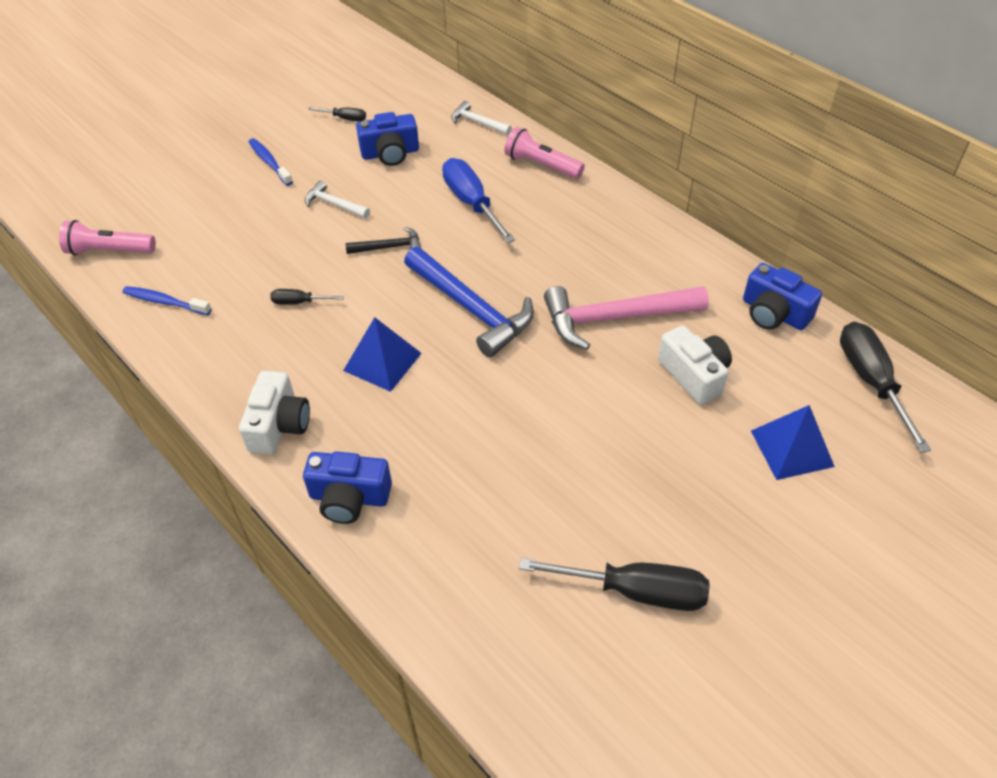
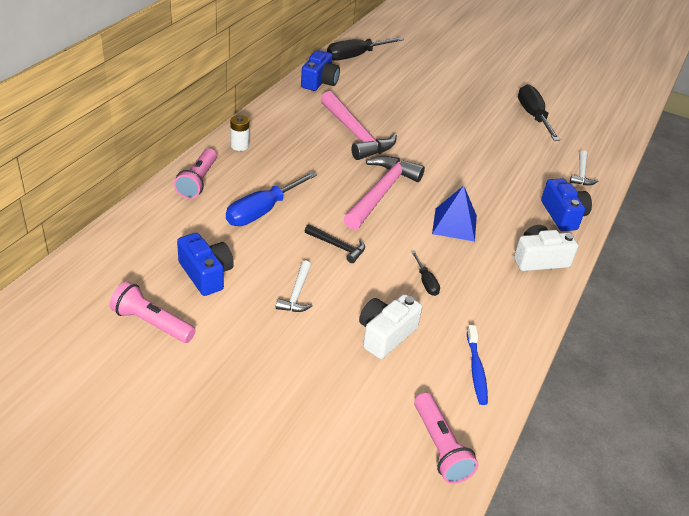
camera: 115 degrees left, 10 degrees down
(269, 162) = (247, 363): blue toothbrush -> none
(344, 118) = (152, 323): black screwdriver -> pink flashlight
(389, 247) = (337, 246): black hammer -> black hammer turned 150 degrees clockwise
(471, 308) = (381, 193): blue hammer -> pink hammer
(478, 122) = (140, 226): white hammer -> white hammer (581, 173)
(607, 205) = (239, 146): none -> white battery
(694, 375) = (385, 105): white camera -> white camera (385, 335)
(791, 448) = (416, 77): blue pyramid -> none

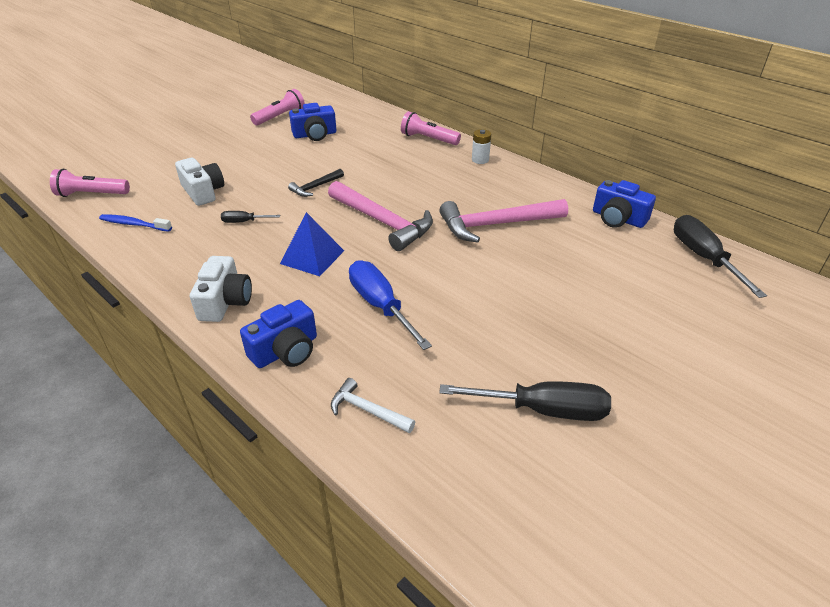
camera: 110 degrees right, 0 degrees up
(263, 211) = (378, 161): blue screwdriver -> blue screwdriver (381, 306)
(297, 293) = (272, 163): white hammer -> none
(563, 215) = (286, 350): blue camera -> blue camera turned 45 degrees counterclockwise

